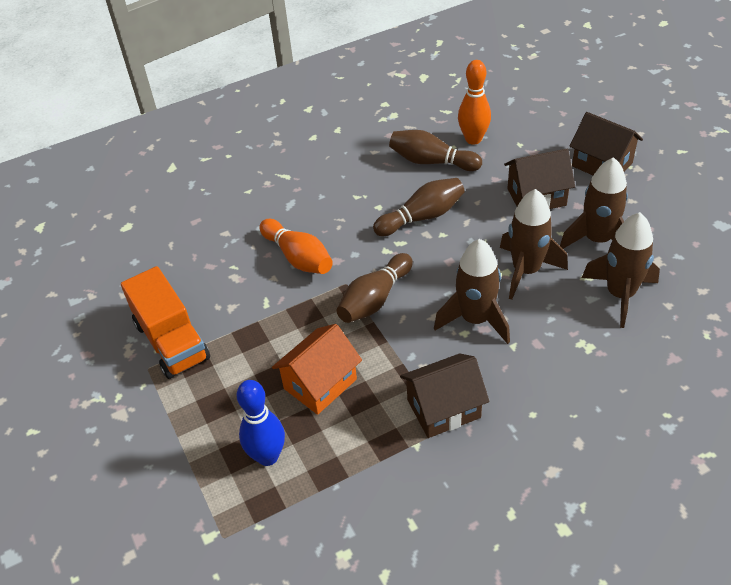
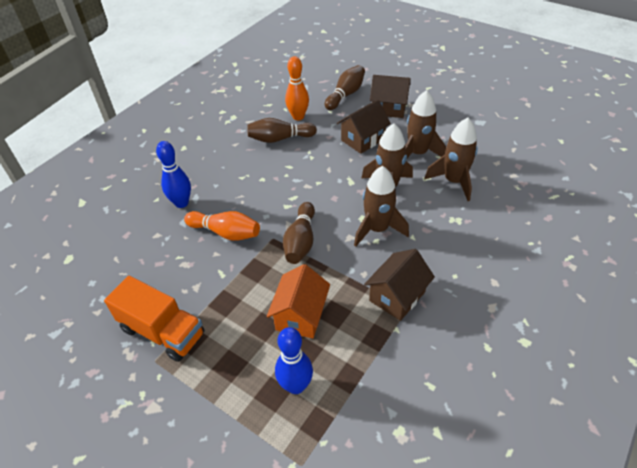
camera: 30 degrees left, 0 degrees up
(272, 205) = (181, 203): none -> blue bowling pin
(422, 217) = (297, 176): brown bowling pin -> brown bowling pin (345, 94)

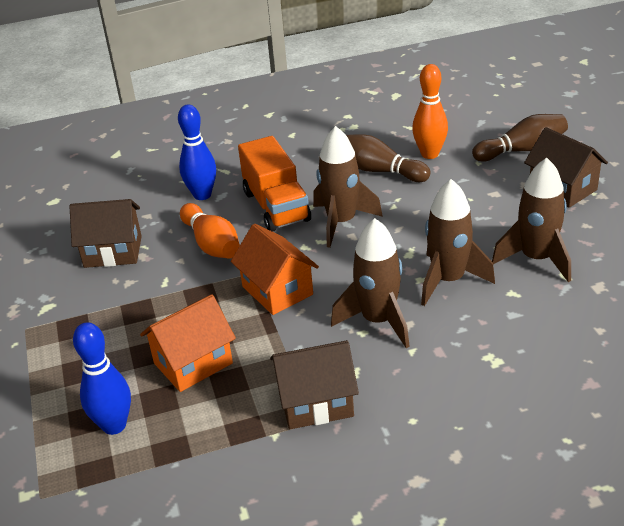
camera: 40 degrees right, 10 degrees down
(162, 331) = (58, 307): orange truck -> orange truck (276, 206)
(301, 241) = (277, 290): brown bowling pin -> orange house
(363, 140) = (481, 212): brown house -> brown house (113, 252)
(453, 181) = (547, 314): brown rocket -> brown rocket (341, 222)

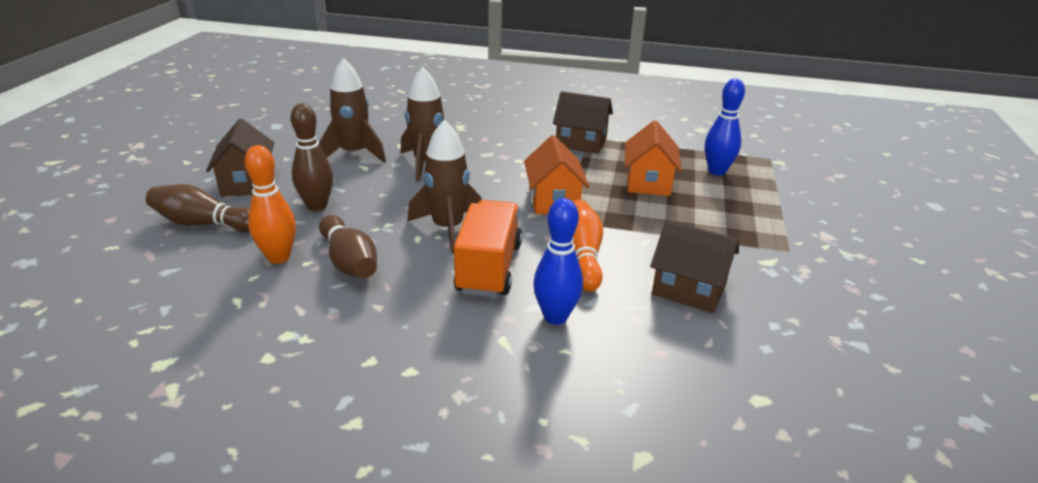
camera: 155 degrees left, 5 degrees down
(193, 363) = (648, 182): orange house -> orange house turned 75 degrees counterclockwise
(378, 321) = (502, 161): brown rocket -> none
(471, 195) = (317, 206): none -> brown bowling pin

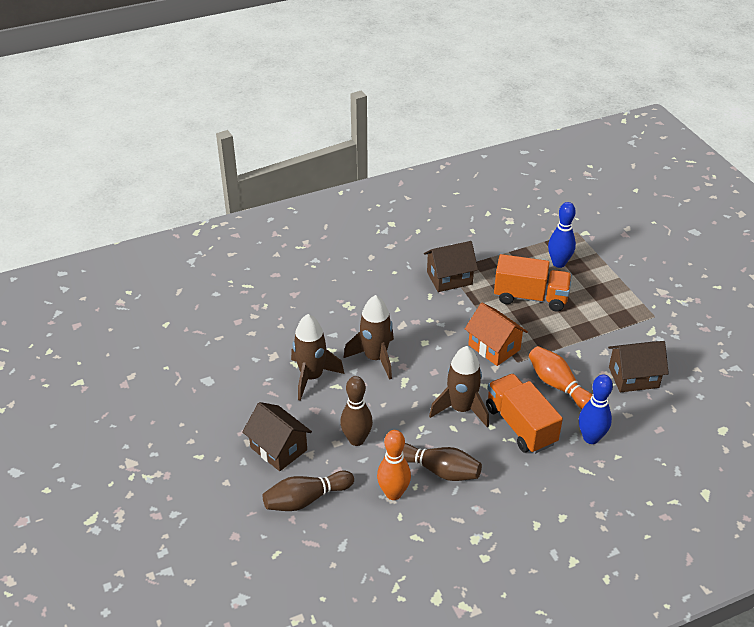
camera: 35 degrees left, 10 degrees up
(648, 182) = (530, 297): orange house -> orange truck

